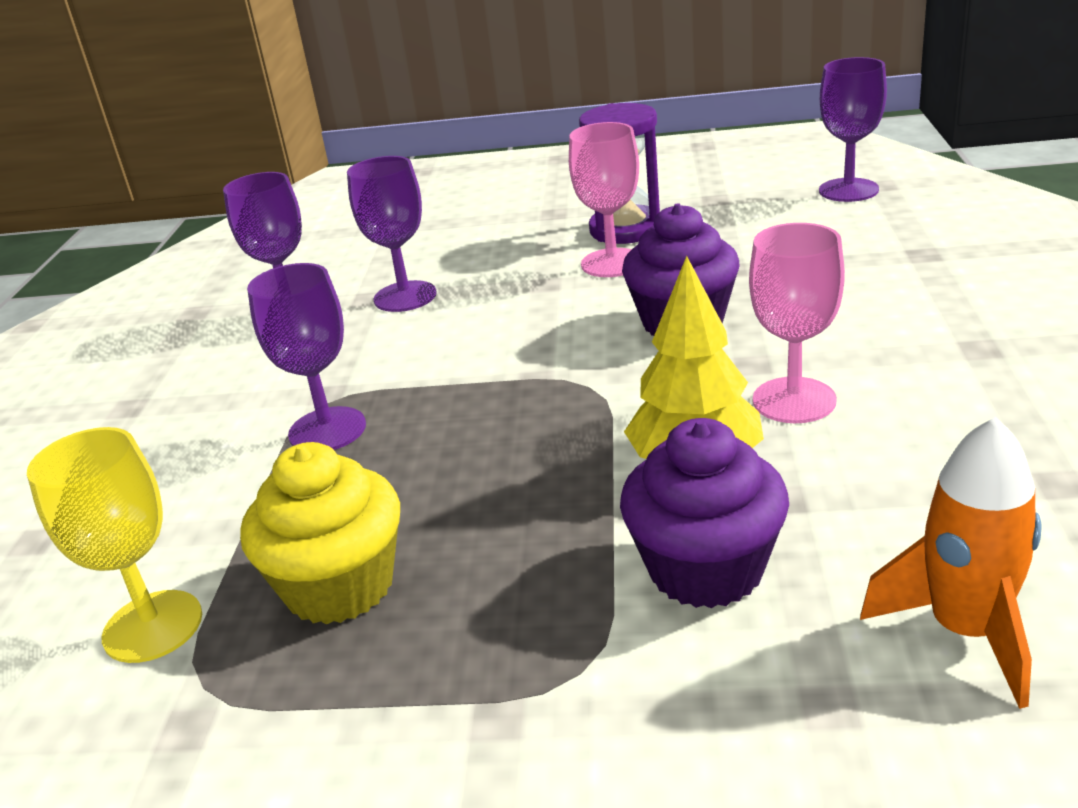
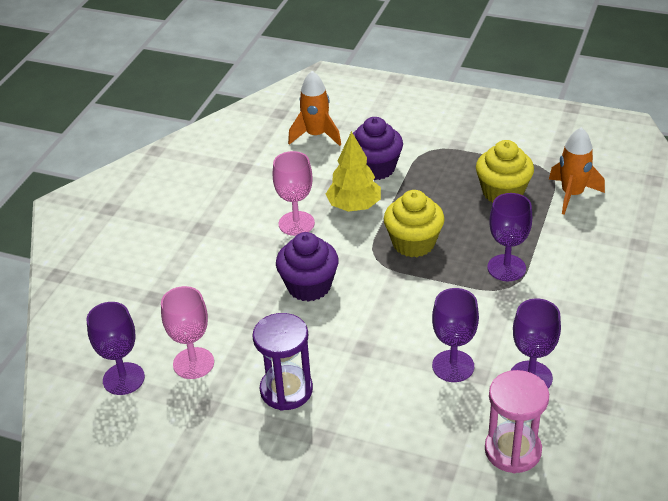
camera: 165 degrees left, 10 degrees up
(153, 626) = (572, 194): yellow goblet -> orange rocket
(317, 254) = (512, 450): none -> pink hourglass
(525, 426) = (413, 243): none -> yellow cupcake
(612, 263) = (315, 353): pink goblet -> pink goblet (193, 363)

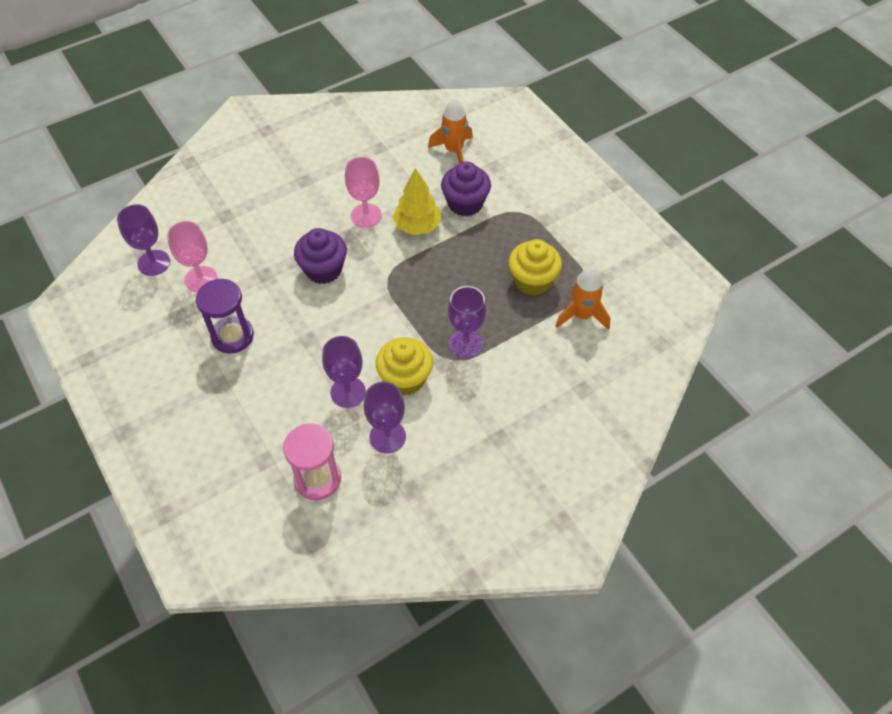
camera: 35 degrees right, 15 degrees up
(413, 243) = (425, 281): yellow cupcake -> yellow cupcake (405, 378)

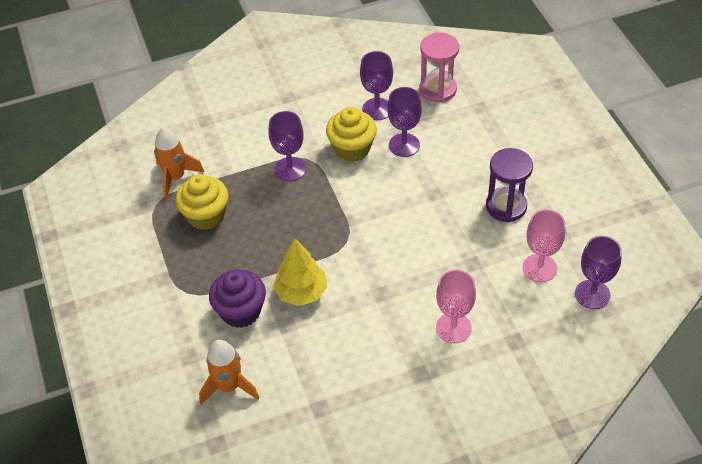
camera: 165 degrees left, 5 degrees down
(323, 269) = (410, 259): purple cupcake -> none
(366, 215) = (354, 314): pink goblet -> pink goblet (453, 328)

